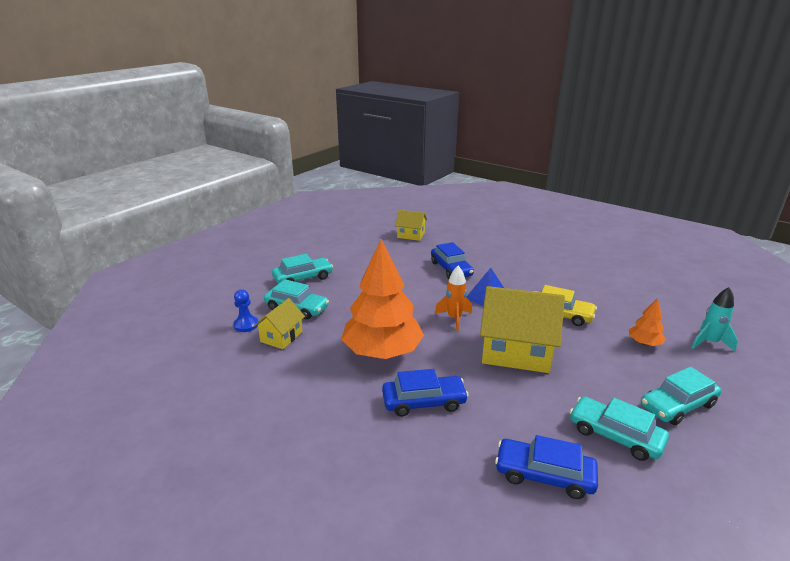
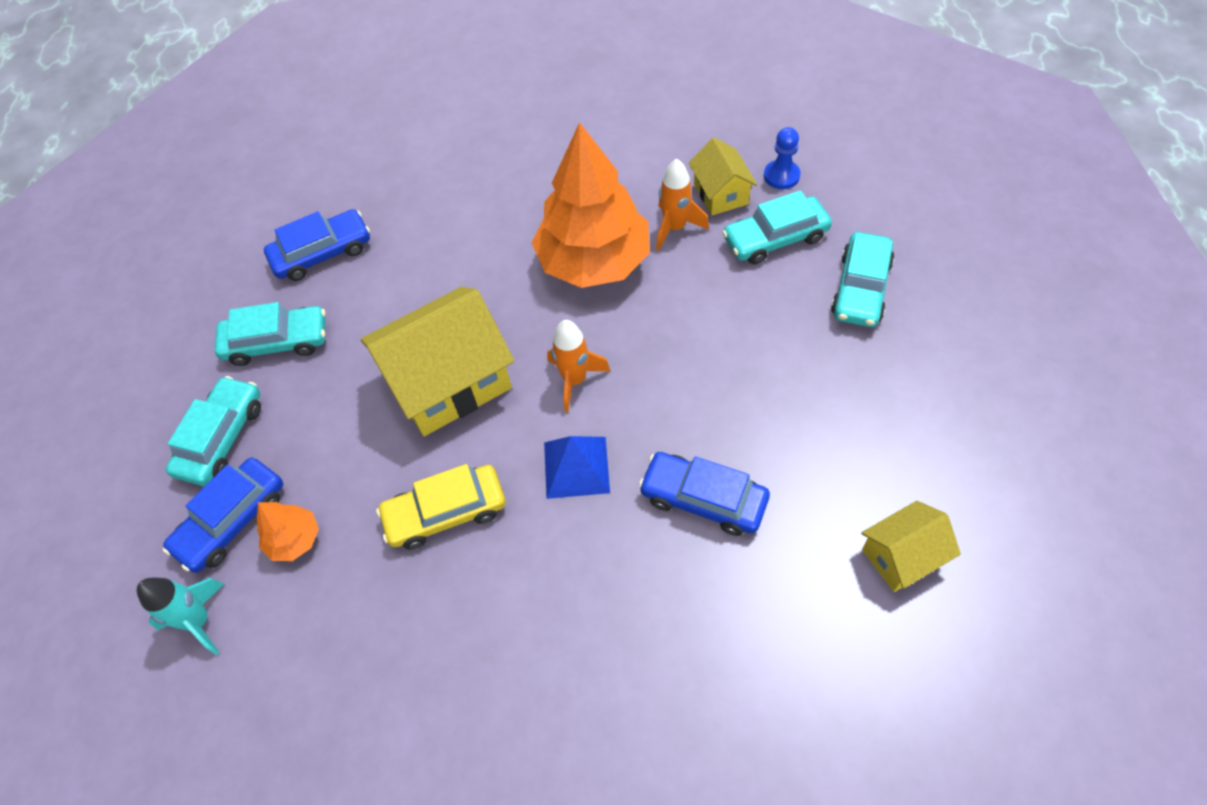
camera: 140 degrees right, 30 degrees up
(325, 338) = (675, 228): none -> orange rocket
(424, 402) = (484, 239): blue car -> blue car (232, 520)

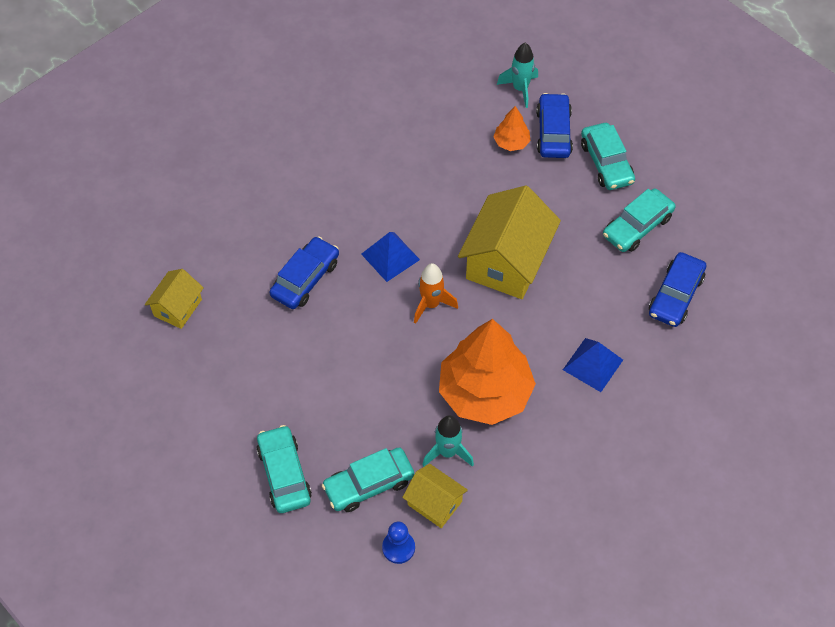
camera: 140 degrees right, 0 degrees up
(446, 512) = (443, 196): yellow car -> none
(466, 233) = (593, 364): none -> blue pyramid
(675, 228) = (447, 452): orange rocket -> turquoise rocket
(703, 499) = (305, 279): blue car -> blue car turned 45 degrees counterclockwise
(775, 238) = (369, 484): turquoise car -> turquoise car turned 150 degrees counterclockwise

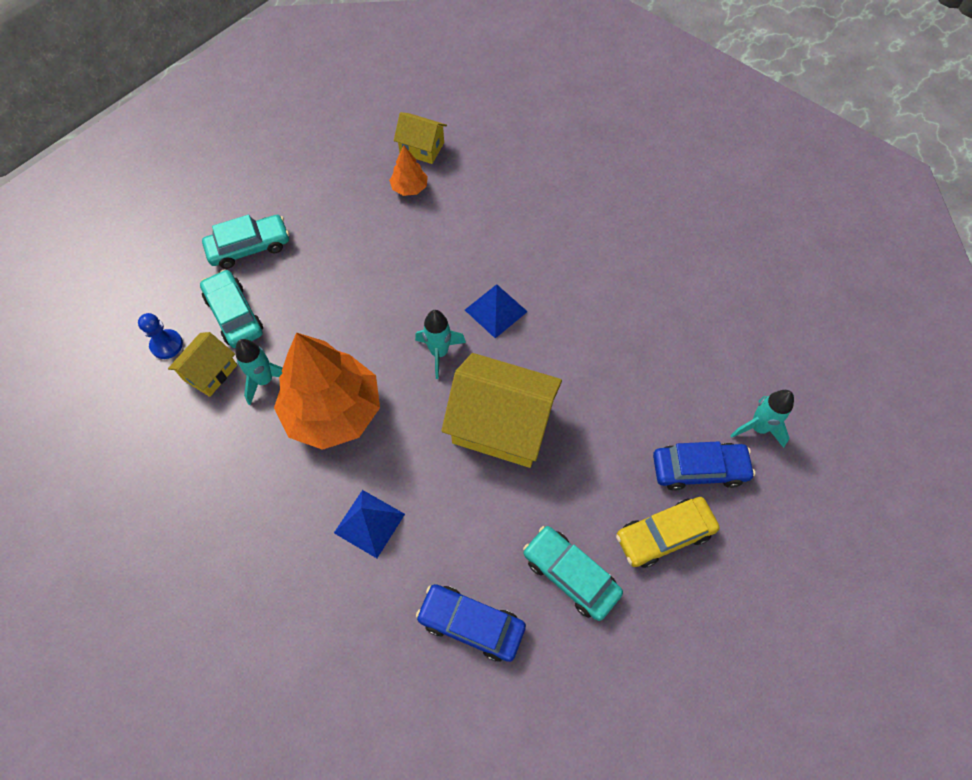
camera: 85 degrees right, 5 degrees up
(305, 279) = (461, 240): blue car -> none
(431, 304) = (439, 353): orange rocket -> turquoise rocket
(511, 142) = (673, 421): orange tree -> orange tree (409, 188)
(606, 163) = (664, 535): turquoise car -> yellow car

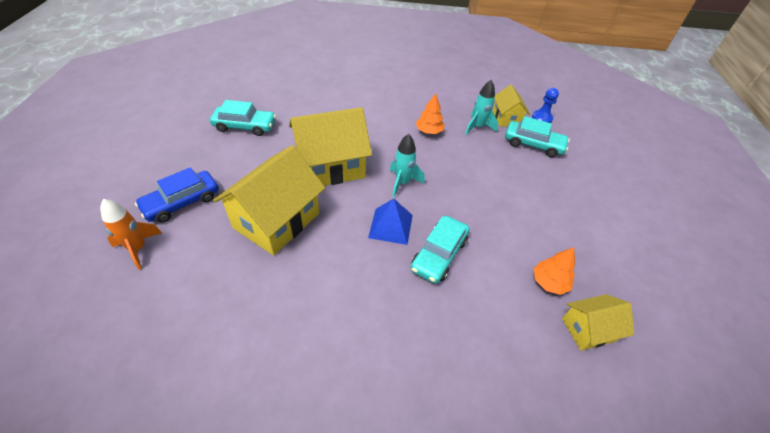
camera: 140 degrees right, 15 degrees down
(249, 247) = (580, 179): turquoise car -> turquoise car (439, 254)
(333, 411) = (429, 131): orange tree -> orange tree, size x0.44
(369, 523) = (363, 104): blue pyramid -> none
(471, 624) = (285, 95): blue car -> none
(605, 383) = (277, 220): none -> yellow house
(664, 535) = (195, 161): yellow car -> none
(758, 428) = (138, 249): turquoise rocket -> orange rocket

